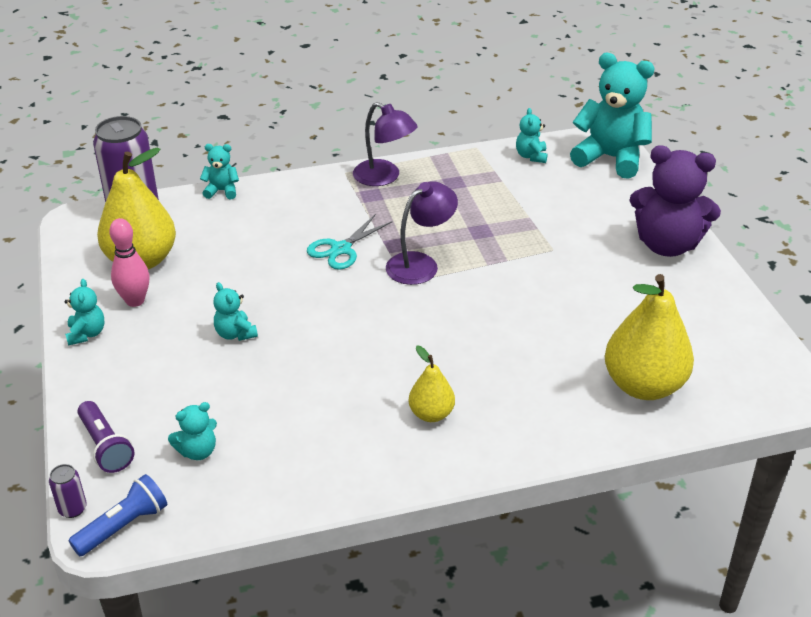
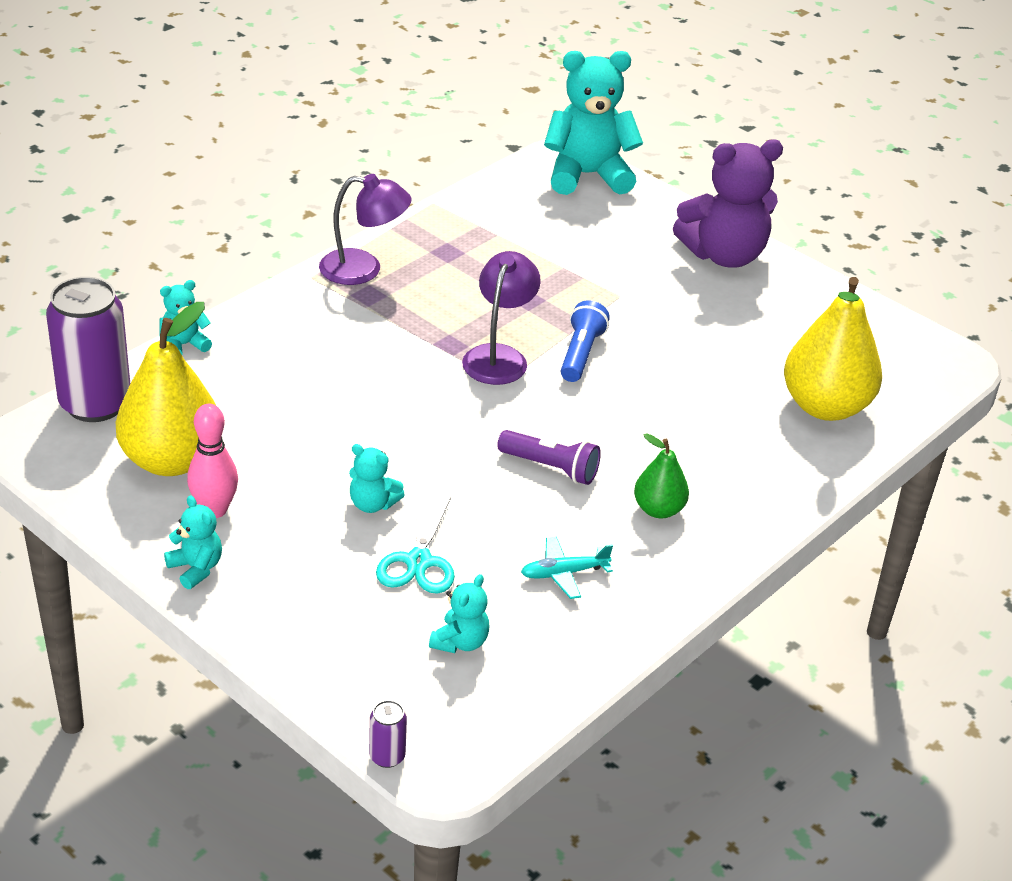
camera: 35 degrees left, 0 degrees up
(106, 446) = (354, 679): purple flashlight -> purple flashlight (551, 468)
(124, 526) = (461, 748): blue flashlight -> blue flashlight (581, 354)
(316, 432) = (563, 573): none -> turquoise plane
(341, 249) = (396, 368): turquoise scissors -> turquoise scissors (418, 561)
(431, 414) = (658, 509): yellow pear -> green pear
(531, 156) = (503, 197): turquoise teddy bear -> none

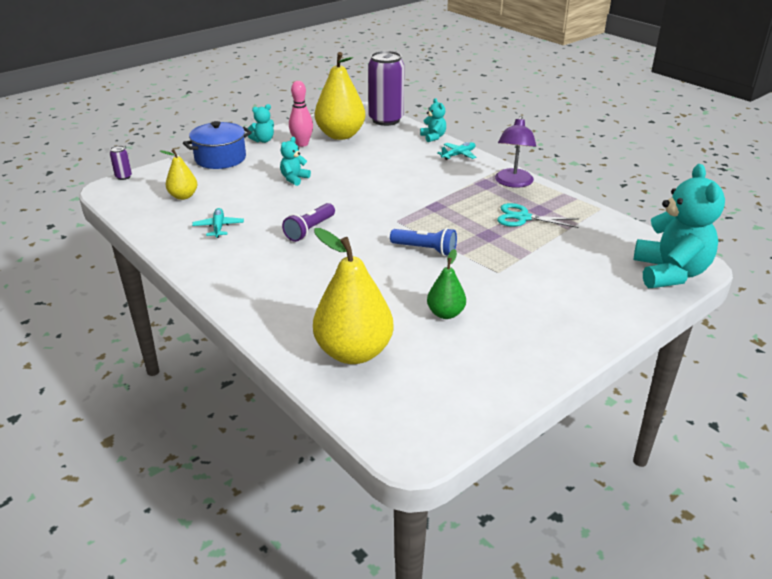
camera: 100 degrees right, 5 degrees down
(261, 318) = (458, 155): none -> turquoise plane
(289, 619) = (220, 158): none -> blue pot
(418, 561) = (246, 188): turquoise scissors -> turquoise scissors (523, 217)
(460, 642) = (183, 196): turquoise teddy bear -> yellow pear
(499, 356) = (422, 221): purple lamp -> none
(658, 509) = (260, 263): green pear -> green pear (445, 313)
(724, 255) = (567, 329): purple teddy bear -> none

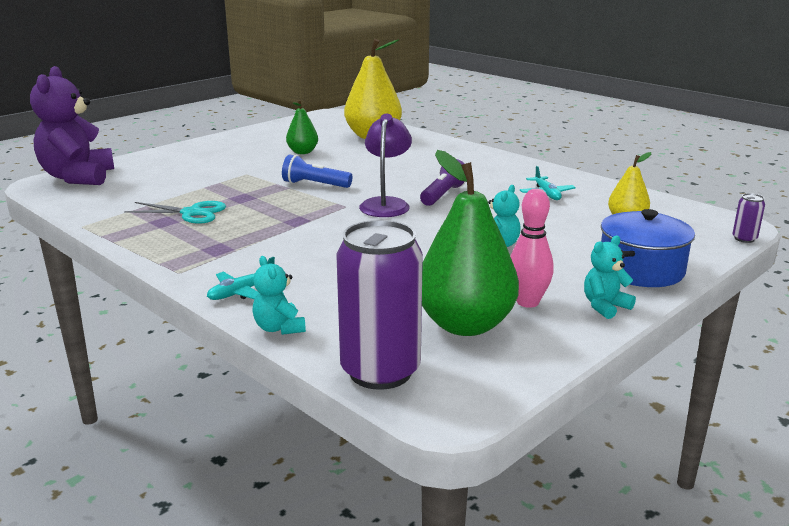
camera: 175 degrees right, 10 degrees down
(340, 135) = (465, 325): yellow pear -> green pear
(513, 183) = (176, 251): purple lamp -> purple lamp (386, 204)
(670, 273) = (78, 177): turquoise teddy bear -> purple teddy bear

